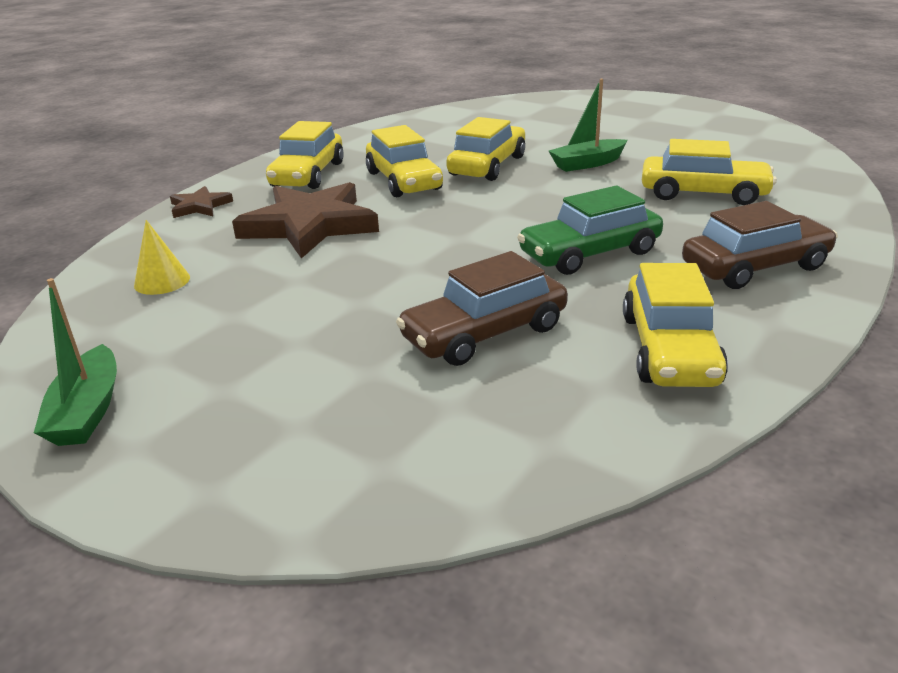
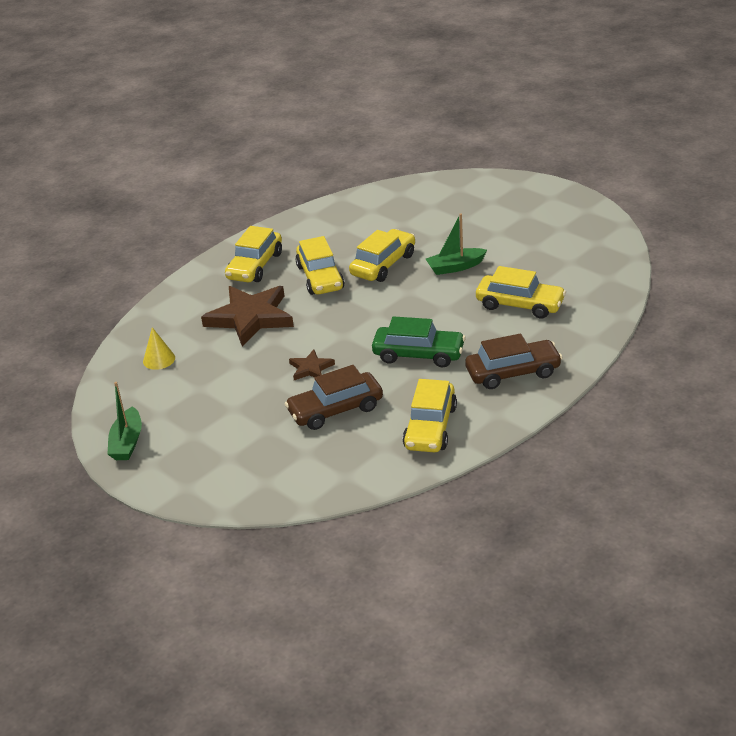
camera: 10 degrees right, 5 degrees up
(200, 206) = (180, 294): brown star -> brown star (311, 368)
(589, 253) = (418, 354): green car -> green car turned 150 degrees counterclockwise

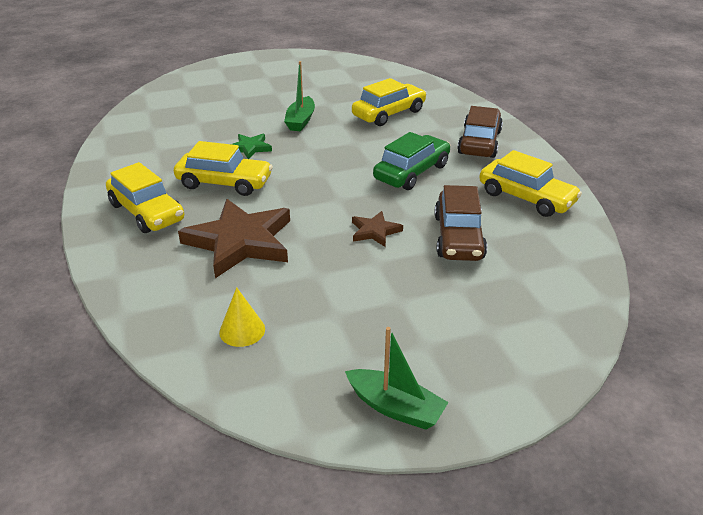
camera: 65 degrees left, 0 degrees up
(383, 265) = (250, 148): yellow car -> green star

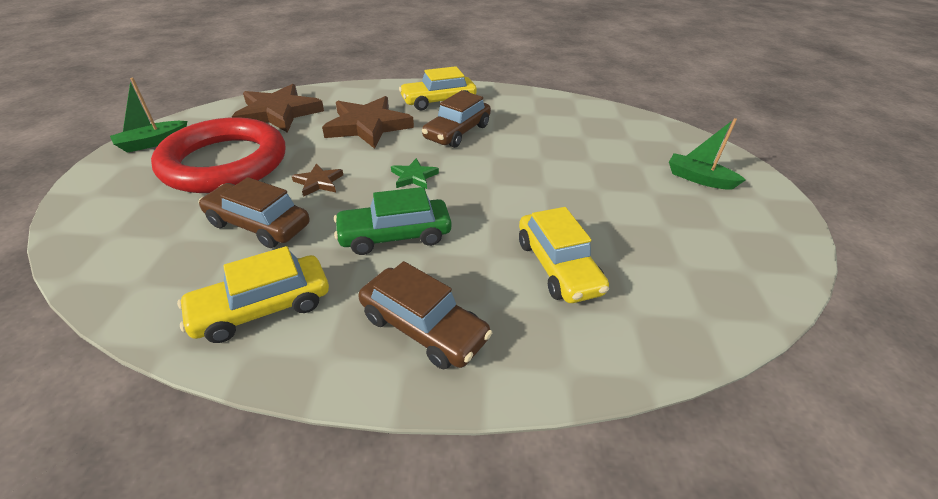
camera: 110 degrees right, 5 degrees up
(224, 183) = (457, 132): yellow car -> brown car
(242, 330) = (278, 113): yellow cone -> brown star
(250, 148) = (513, 153): green star -> green star (414, 177)
(300, 121) = (563, 192): green boat -> green boat (699, 179)
(389, 310) = (225, 162): none -> red ring
(412, 172) = (395, 235): green car -> green car turned 105 degrees clockwise

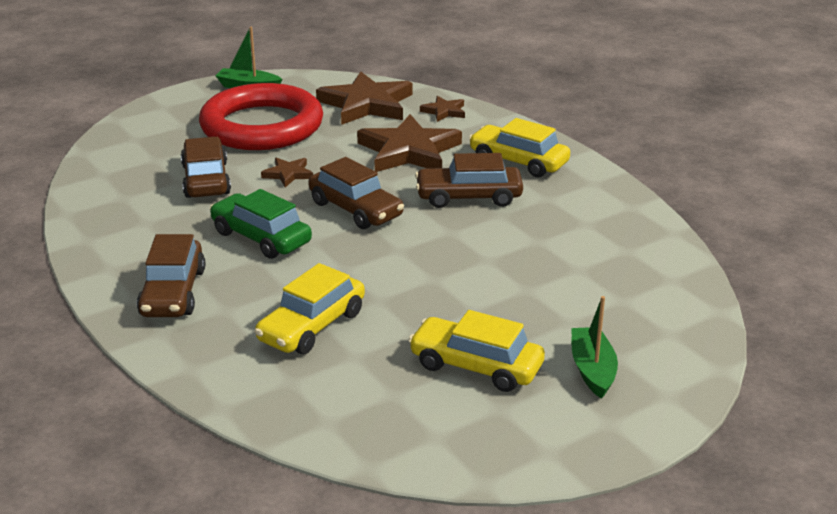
camera: 55 degrees right, 10 degrees down
(262, 308) = (128, 226): yellow car -> yellow car (476, 366)
(339, 95) = (444, 111): none -> brown star
(414, 177) = (355, 209): green star -> brown car

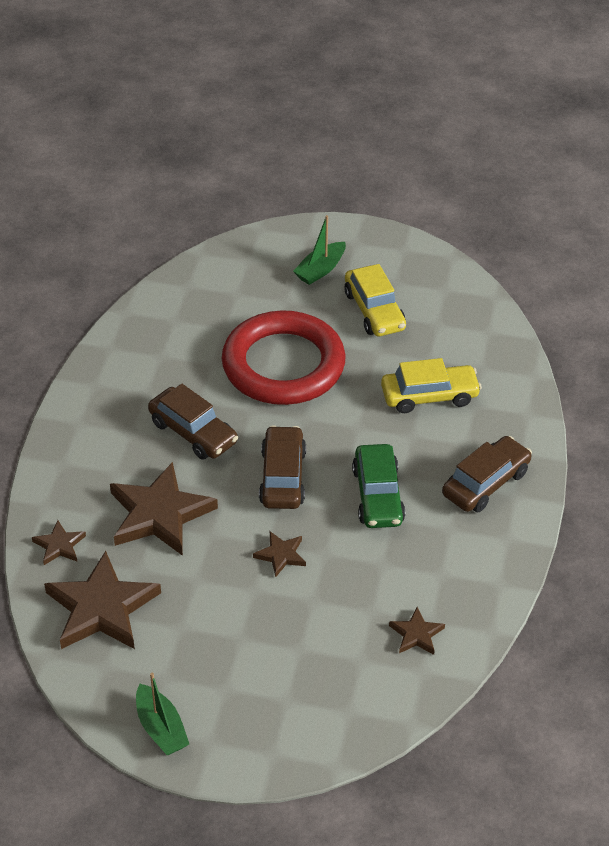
camera: 135 degrees left, 15 degrees up
(128, 186) = (416, 634): none -> brown star
(206, 180) = (348, 596): brown car -> none
(262, 126) = (225, 644): red ring -> red ring (283, 365)
(518, 161) = (105, 442): yellow car -> none

